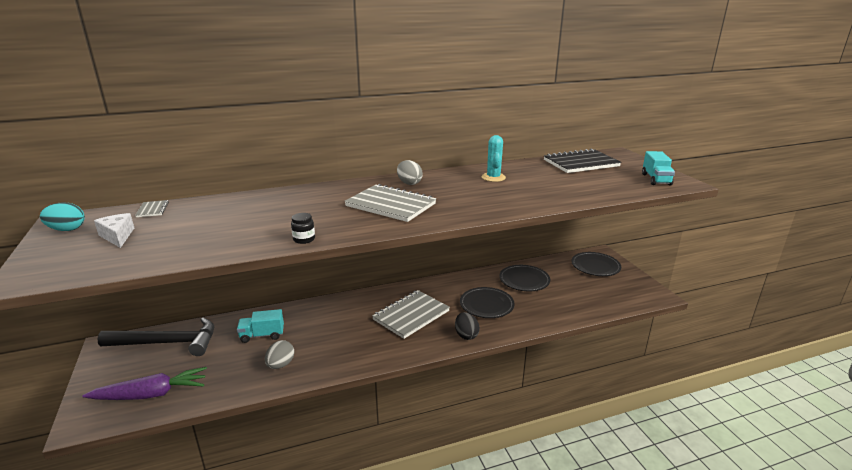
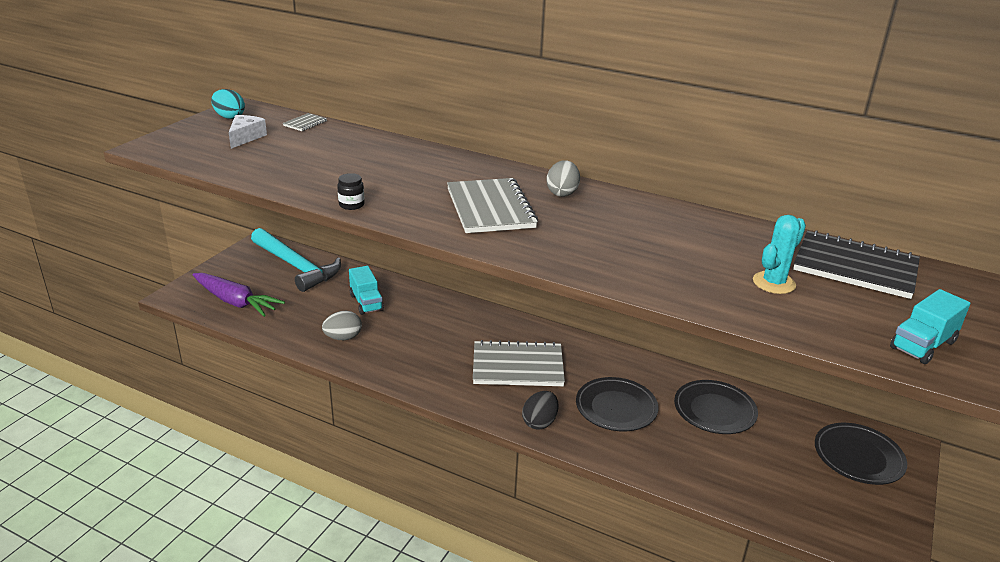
camera: 45 degrees right, 5 degrees up
(167, 343) = (296, 266): black hammer -> turquoise hammer
(262, 335) = (366, 302): turquoise truck -> turquoise truck turned 150 degrees counterclockwise
(493, 177) = (675, 230): turquoise cactus -> turquoise cactus (774, 283)

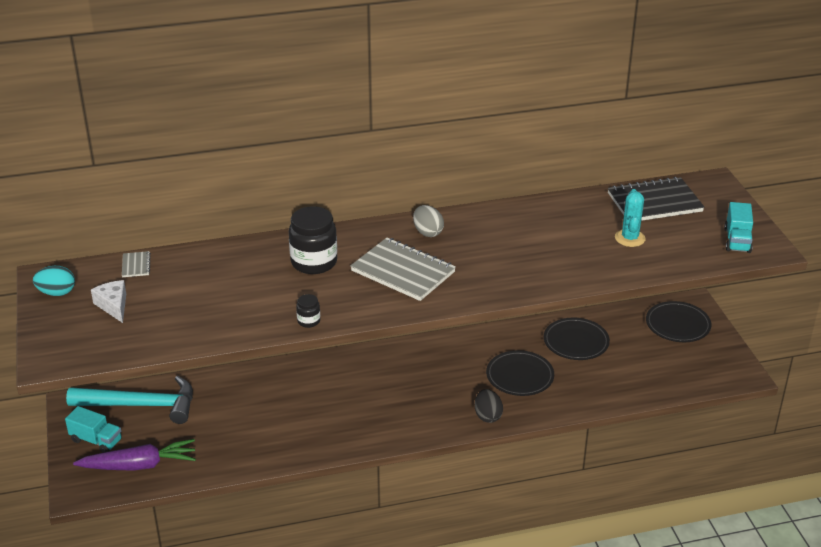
camera: 40 degrees left, 5 degrees up
(343, 338) = (273, 440): grey egg -> none
(366, 302) = (248, 402): turquoise truck -> turquoise truck (96, 440)
(429, 172) = (314, 262): none -> black jar
(517, 366) = (424, 385): grey notebook -> none

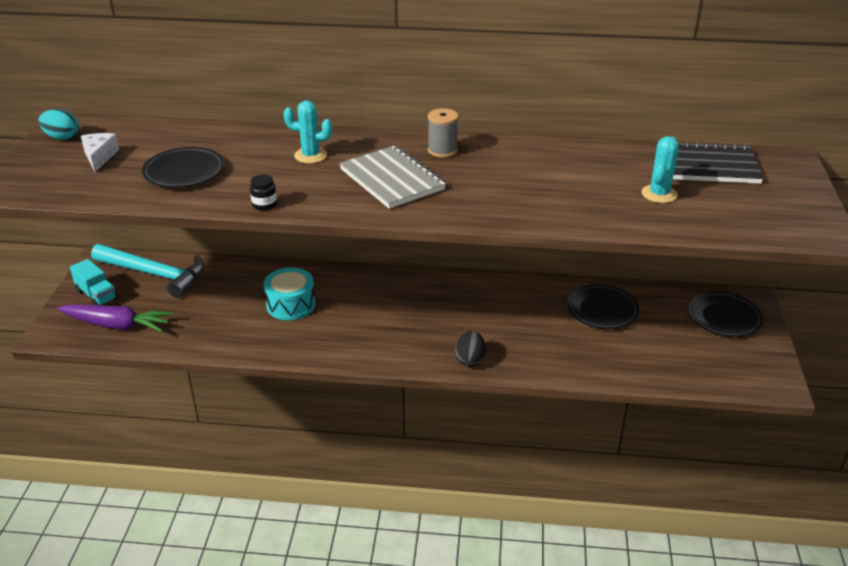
camera: 20 degrees right, 0 degrees up
(136, 265) = (148, 129): grey notebook -> none
(296, 404) = (291, 305): none -> turquoise drum
(314, 262) = (310, 155): black jar -> turquoise cactus
(428, 232) = (442, 150): grey egg -> grey spool
(520, 376) = (524, 330): black plate -> black plate (184, 172)
(737, 240) = (788, 219): turquoise truck -> none

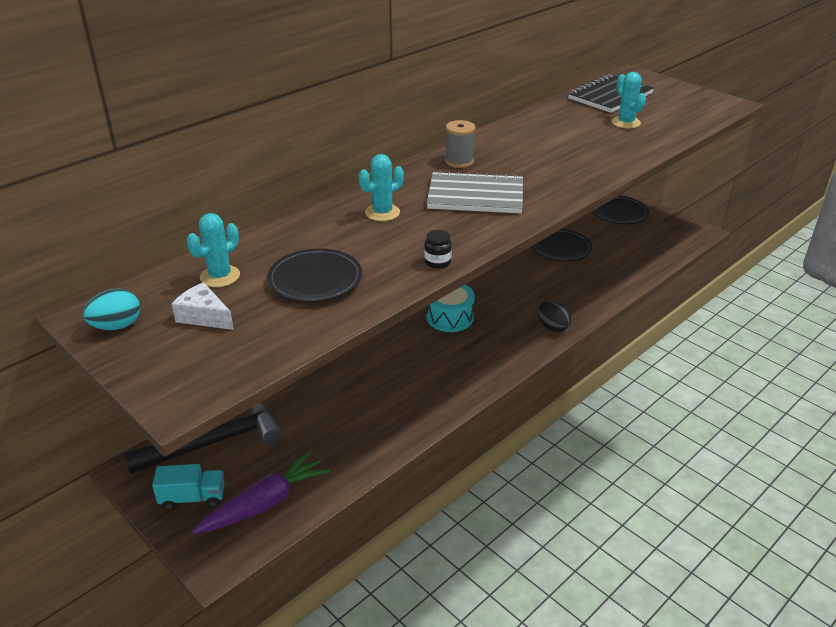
camera: 50 degrees left, 0 degrees up
(152, 140) = (220, 276): none -> turquoise cactus
(155, 274) = (214, 442): turquoise hammer -> black hammer
(291, 305) = (375, 380): turquoise drum -> turquoise drum (450, 317)

